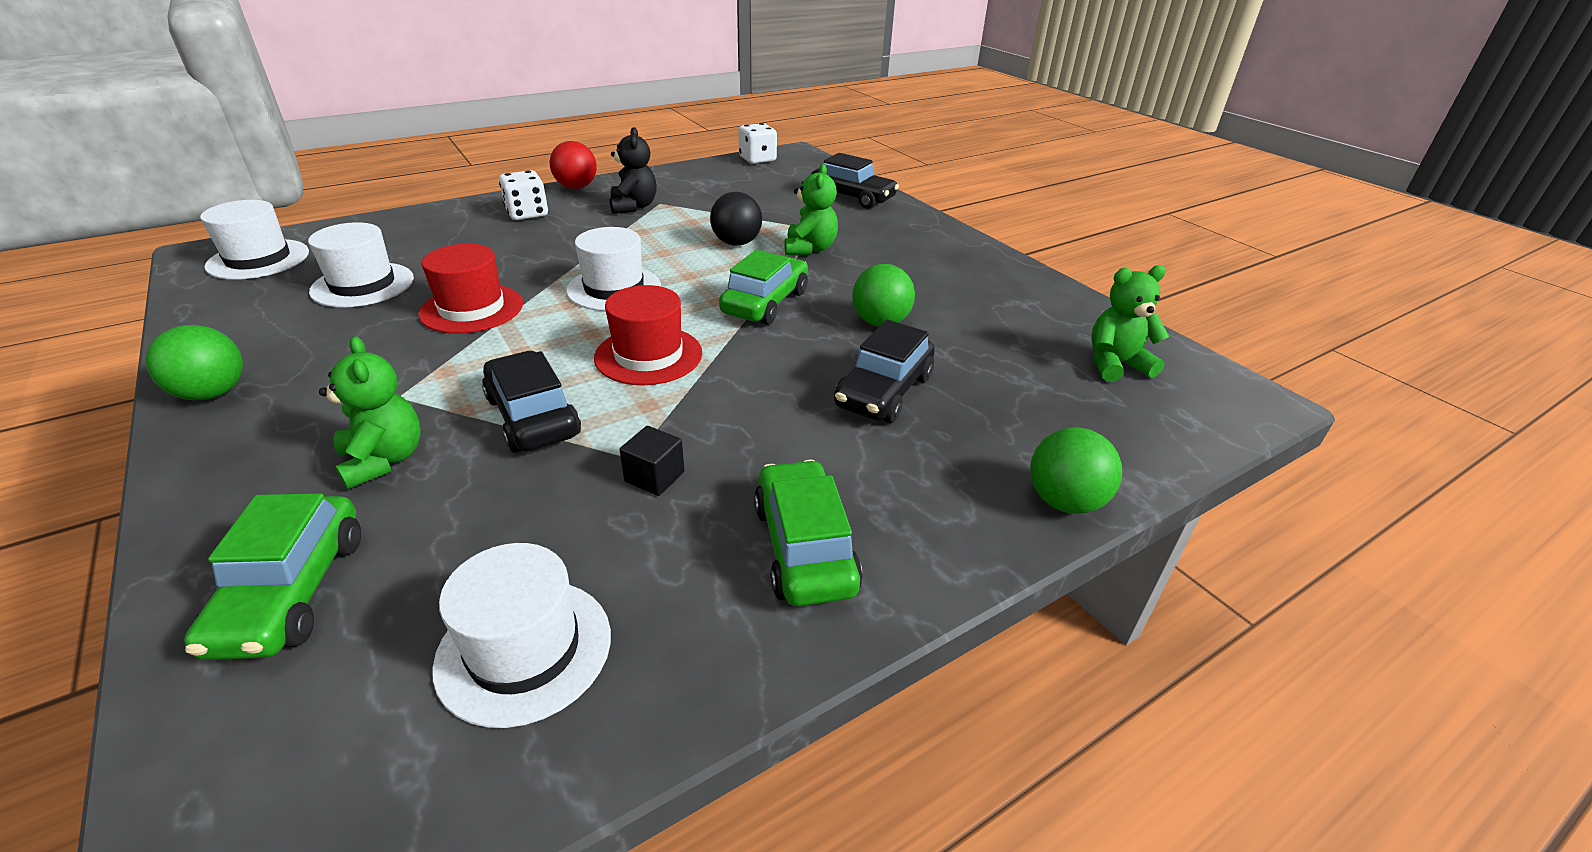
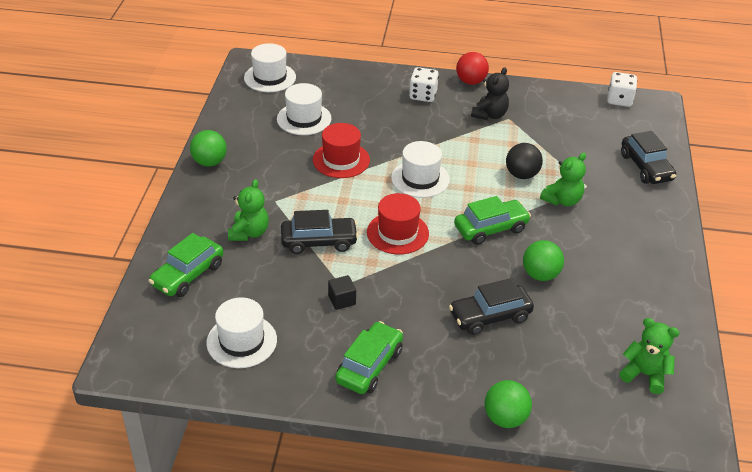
camera: 40 degrees right, 5 degrees up
(533, 417) = (319, 241): black car -> black car turned 75 degrees clockwise

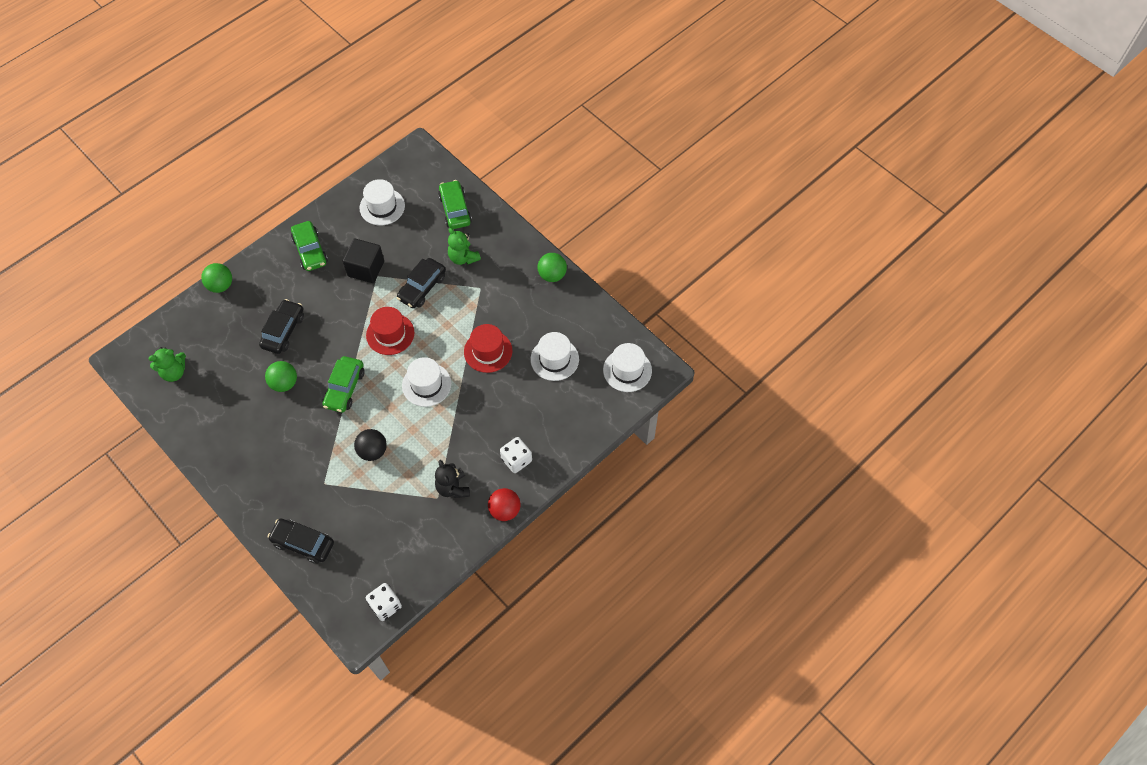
camera: 130 degrees right, 20 degrees up
(342, 300) = (366, 269): black cube -> black cube, size x1.87
(562, 200) = (327, 454): green teddy bear -> none

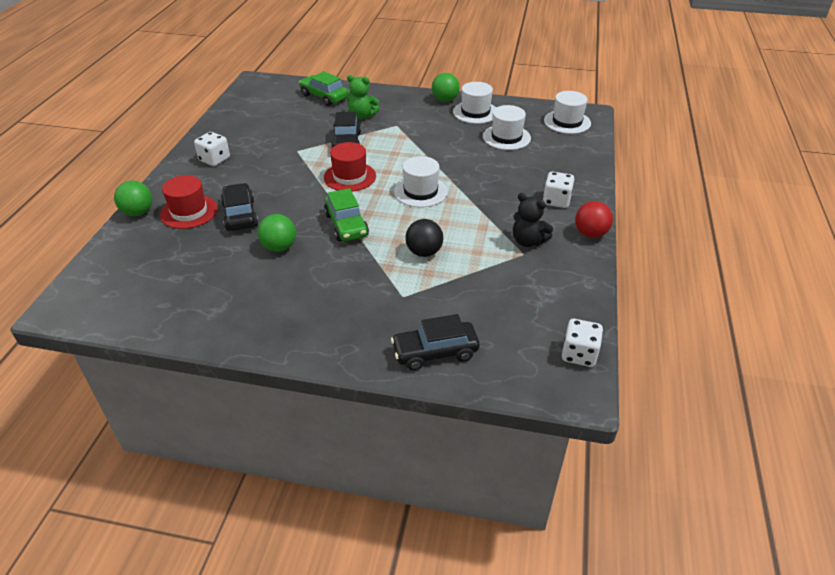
camera: 35 degrees left, 20 degrees down
(174, 372) = (139, 292): green teddy bear -> none
(310, 251) = (214, 159): green car -> white dice
(366, 269) = (281, 150): black cube -> none
(382, 207) = (257, 115): white hat -> white hat (475, 112)
(488, 351) = (448, 153): red hat -> red hat (189, 212)

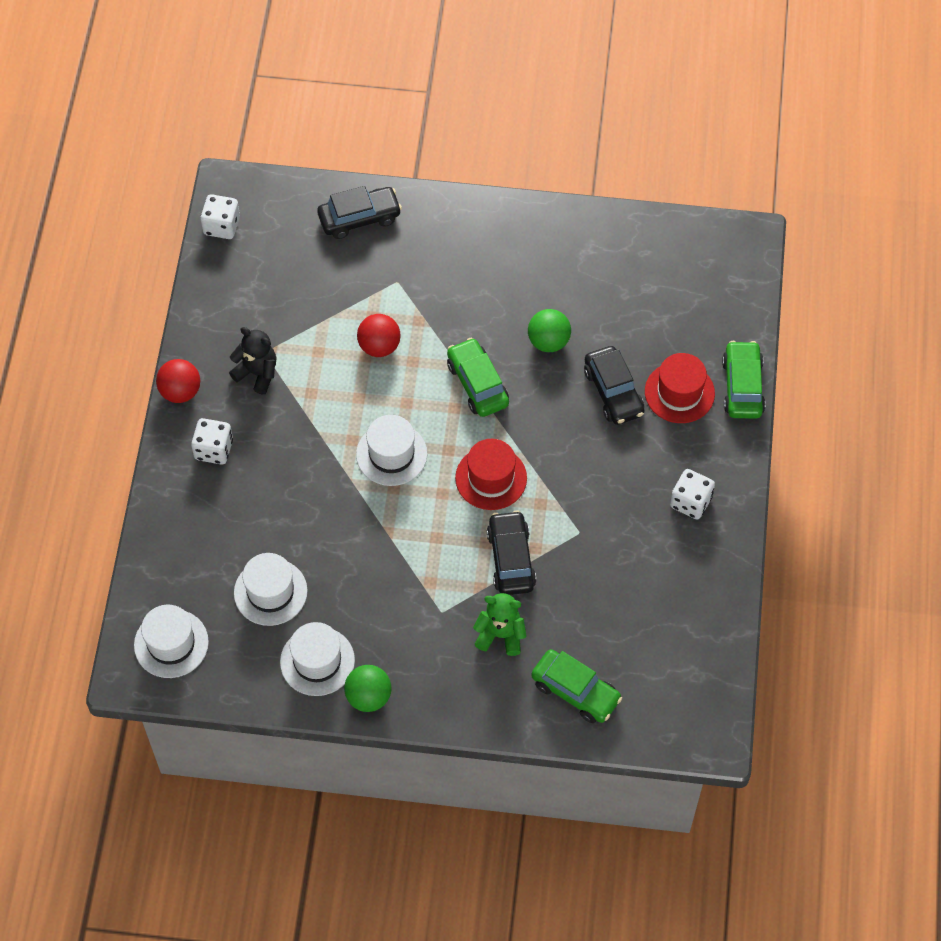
camera: 175 degrees right, 20 degrees up
(138, 212) = (742, 386): green ball -> green car
(424, 252) = (379, 346): black ball -> red ball

